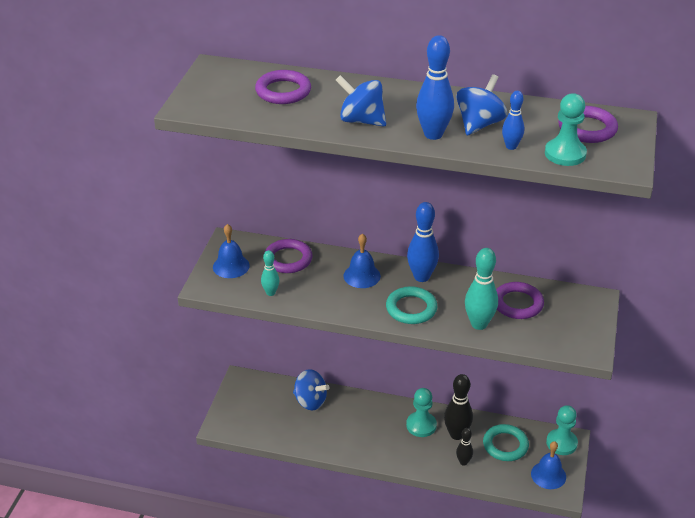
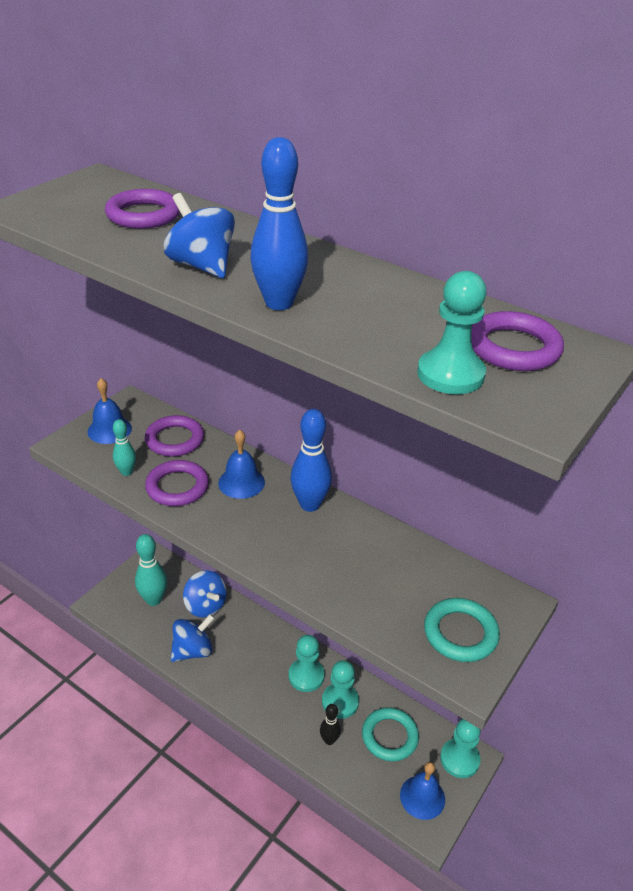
camera: 20 degrees right, 0 degrees up
(411, 308) = (270, 540): turquoise ring -> turquoise ring (460, 633)
(456, 434) = (340, 702): black bowling pin -> turquoise pawn
(479, 124) = (355, 305): blue spinning top -> blue spinning top (193, 650)
(479, 324) = (340, 588): turquoise bowling pin -> turquoise bowling pin (153, 600)
(511, 146) = (376, 344): blue bowling pin -> none
(517, 304) = (407, 576): purple ring -> purple ring (177, 487)

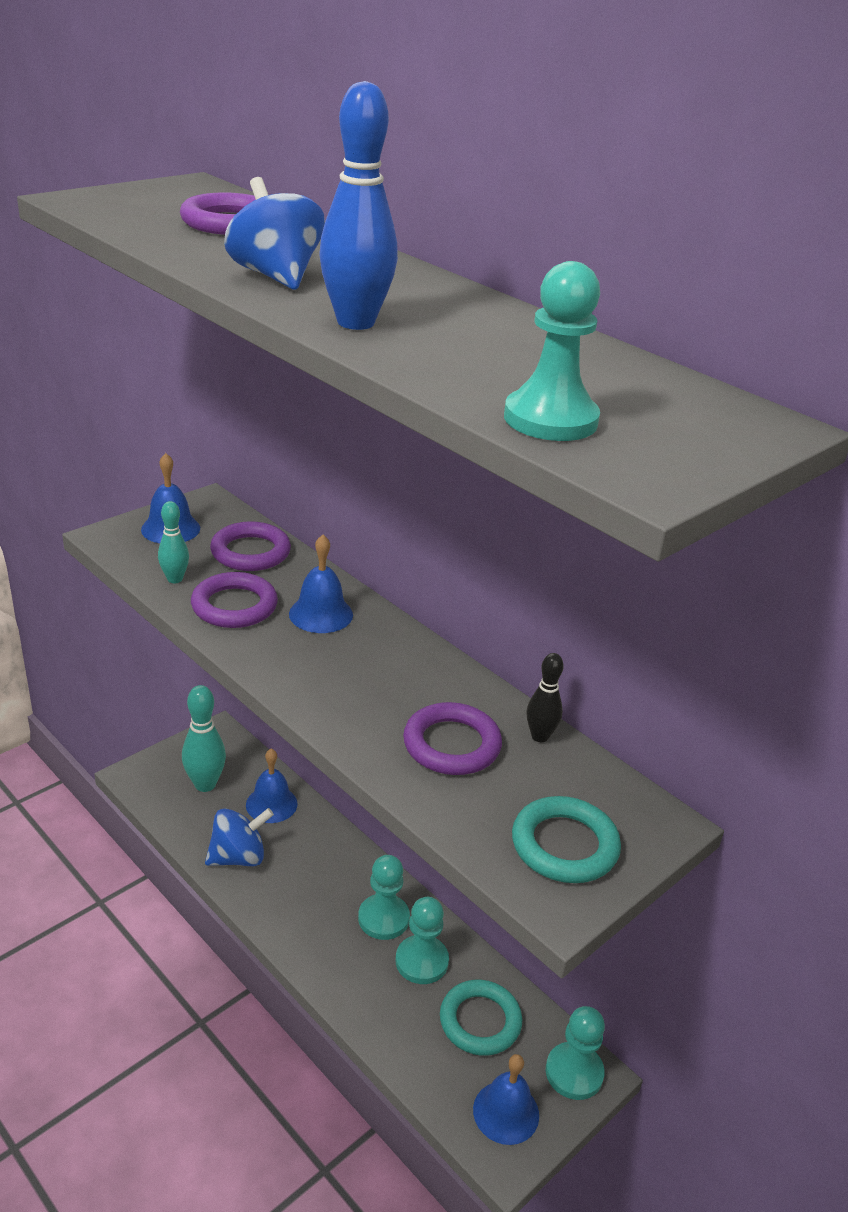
camera: 10 degrees right, 5 degrees down
(205, 606) = (271, 804): blue spinning top -> blue bell
(310, 504) = (404, 654): blue bowling pin -> none
(329, 740) = (392, 1008): black bowling pin -> black bowling pin (540, 736)
(513, 348) = (656, 405): purple ring -> purple ring (451, 745)

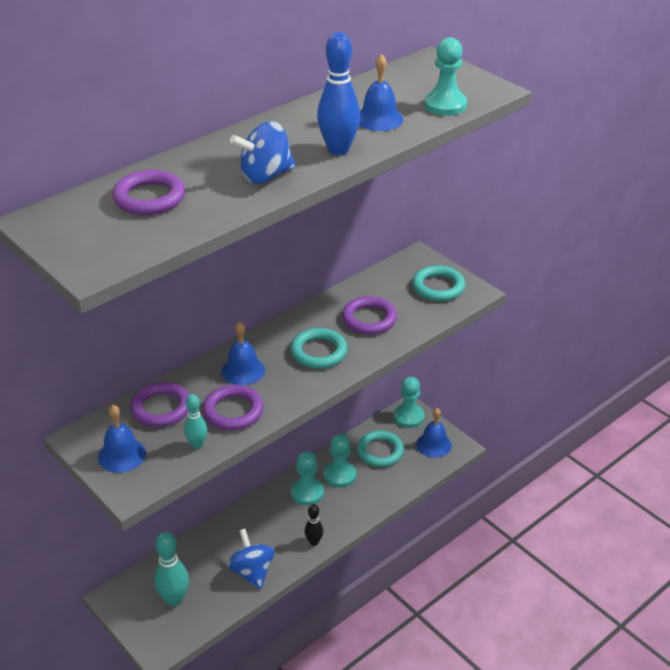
camera: 85 degrees left, 5 degrees up
(271, 804) = (199, 556): blue bell -> blue bell (379, 119)
(361, 685) = (318, 352): none -> turquoise ring
(540, 736) = (359, 288): black bowling pin -> black bowling pin (314, 542)

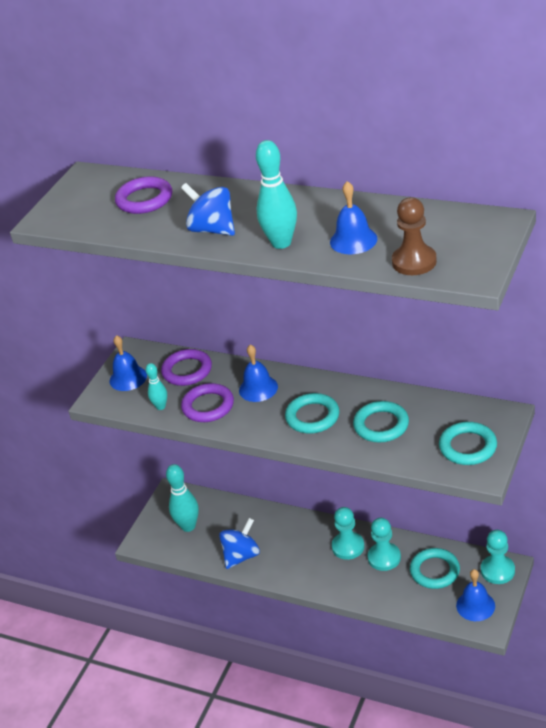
camera: 70 degrees right, 0 degrees up
(314, 542) = (297, 578): black bowling pin -> none
(338, 150) = (281, 243): blue bowling pin -> turquoise bowling pin
(369, 319) = (381, 425): purple ring -> turquoise ring
(445, 105) = (414, 262): turquoise pawn -> brown pawn

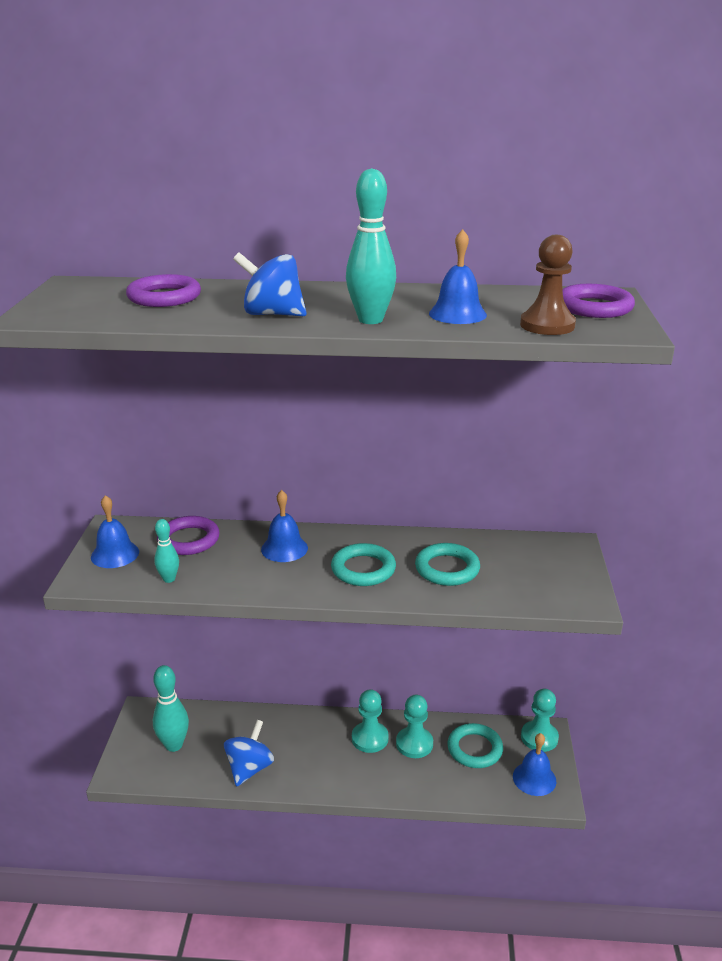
camera: 25 degrees left, 10 degrees down
(208, 406) = (230, 572): purple ring -> purple ring (594, 307)
(468, 447) = (555, 578): turquoise ring -> none

